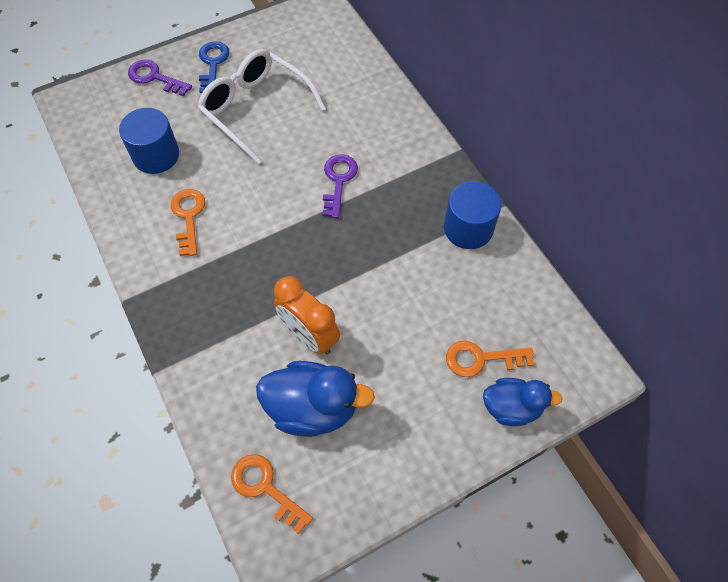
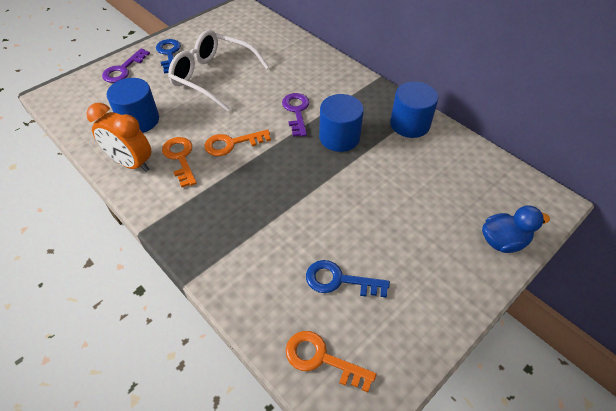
camera: 15 degrees left, 10 degrees down
(154, 77) = (123, 69): purple key -> purple key turned 75 degrees counterclockwise
(309, 336) = (314, 224): orange clock -> orange clock (131, 163)
(313, 408) = (339, 280): blue duck -> blue key
(376, 229) = (339, 137): none -> blue cylinder
(481, 359) = (462, 211): orange key -> orange key (232, 144)

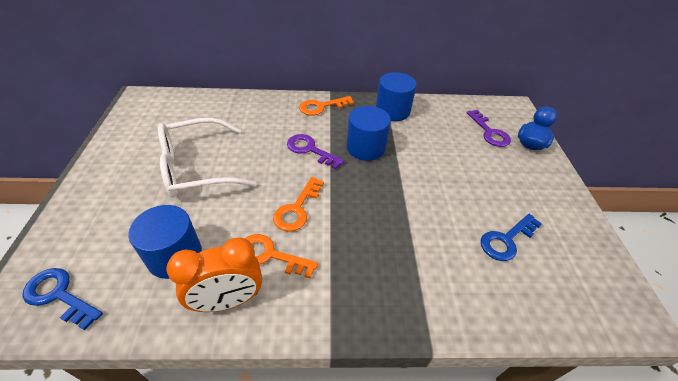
camera: 50 degrees left, 5 degrees down
(123, 69) = (78, 222): purple key -> purple key (489, 132)
(169, 54) = (117, 176): blue key -> blue key (59, 295)
(321, 359) = (575, 300): orange key -> orange key (321, 107)

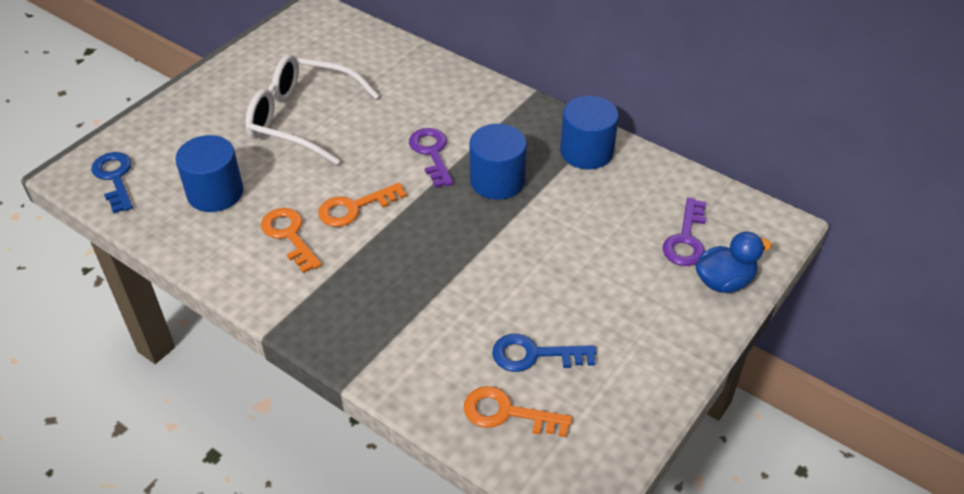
camera: 40 degrees right, 0 degrees up
(228, 300) = (224, 252): orange clock -> none
(321, 107) = (501, 107): orange key -> orange key (507, 413)

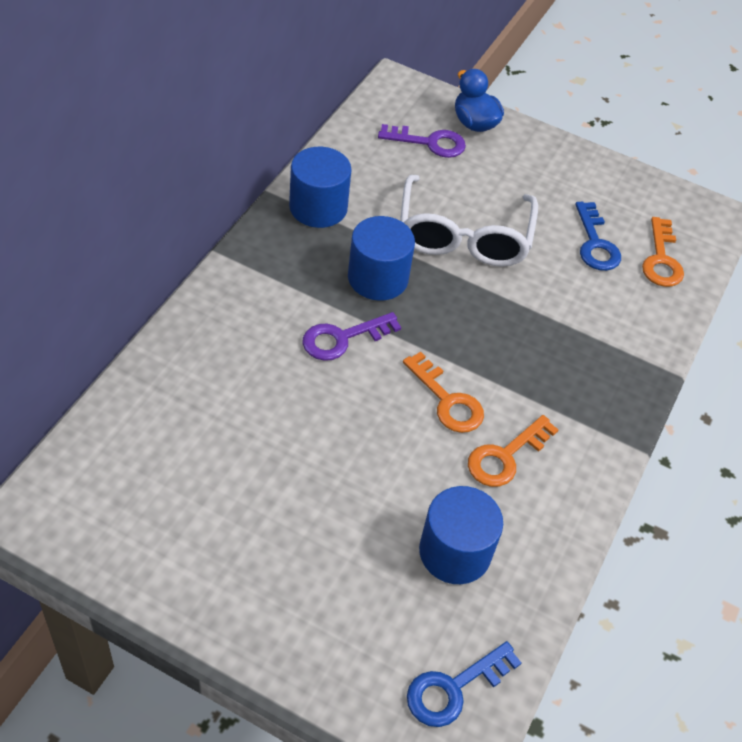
camera: 105 degrees left, 5 degrees up
(301, 119) = (296, 483): white glasses -> white glasses (463, 237)

